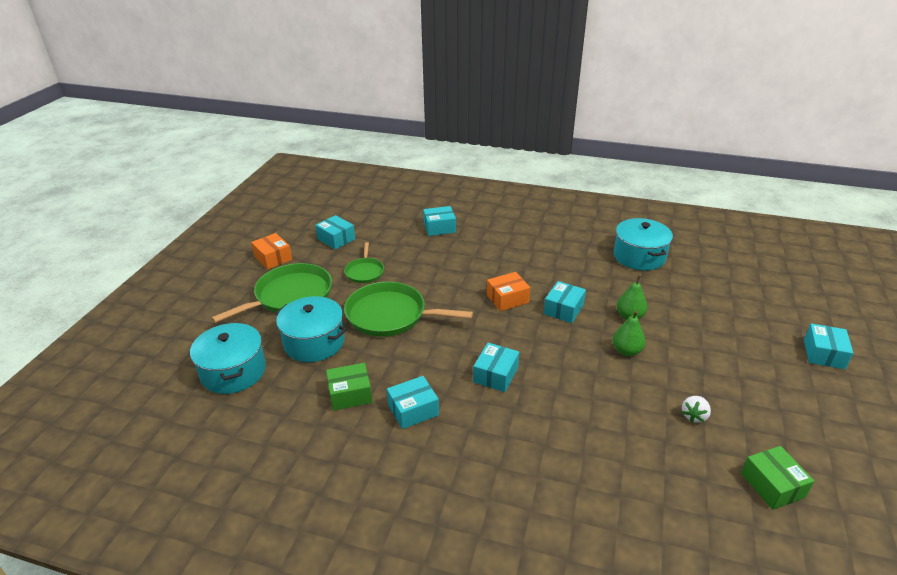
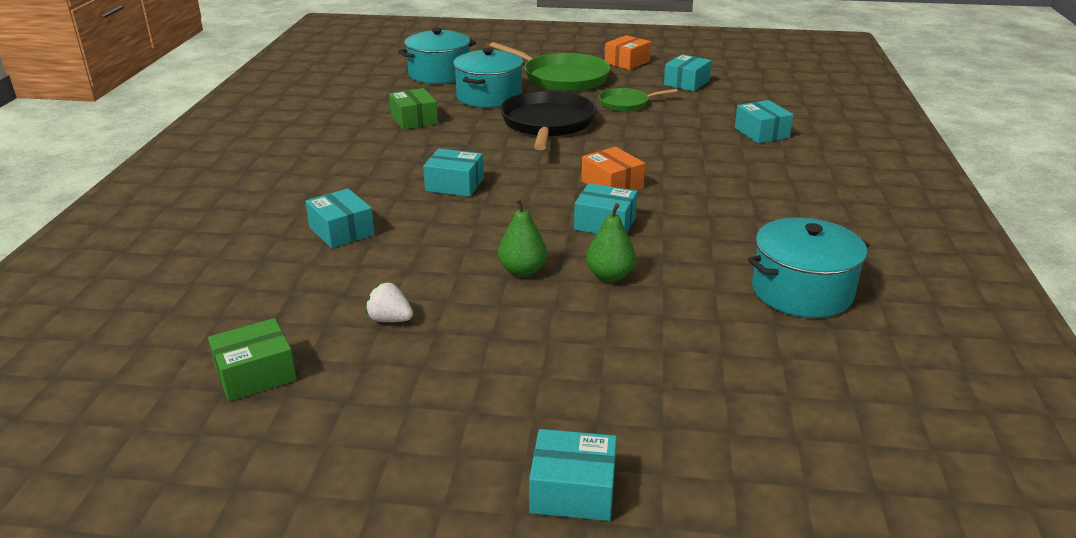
camera: 80 degrees right, 5 degrees down
(390, 315) = (547, 124): green pan -> black pan
(413, 410) = (393, 148): turquoise box -> turquoise box (342, 231)

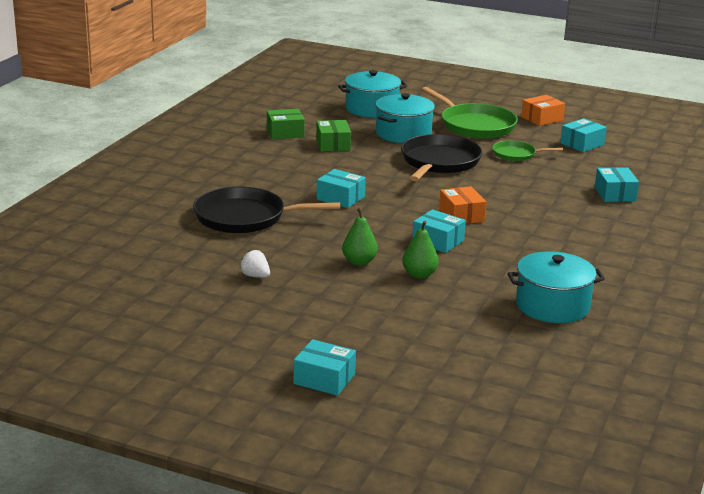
camera: 15 degrees right, 5 degrees down
(255, 374) = (160, 291): green box -> green box (285, 133)
(342, 231) = (245, 217): turquoise box -> black pan

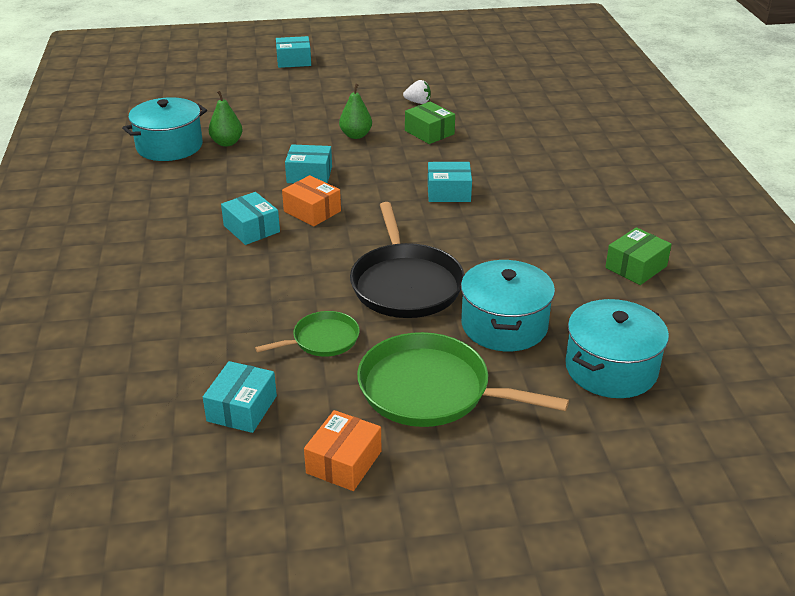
camera: 150 degrees right, 10 degrees up
(245, 217) = (499, 144): black pan -> none
(333, 144) = (557, 267): green box -> green box (429, 132)
(419, 275) = (297, 139): green pear -> green pear (227, 143)
(615, 194) = (155, 307): turquoise box -> turquoise box (251, 229)

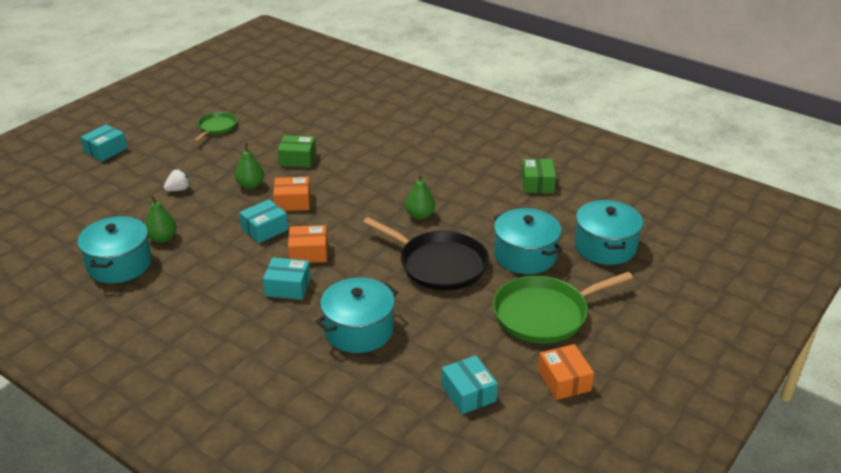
camera: 45 degrees left, 0 degrees up
(246, 296) = (359, 330): none -> turquoise pot
(322, 340) = (447, 326): green pan -> green pan (216, 127)
(367, 165) = (292, 202): none -> orange box
(418, 102) = (255, 141): white strawberry -> white strawberry (178, 189)
(449, 192) = (373, 193): turquoise box -> none
(460, 233) = (420, 215): none -> green pear

